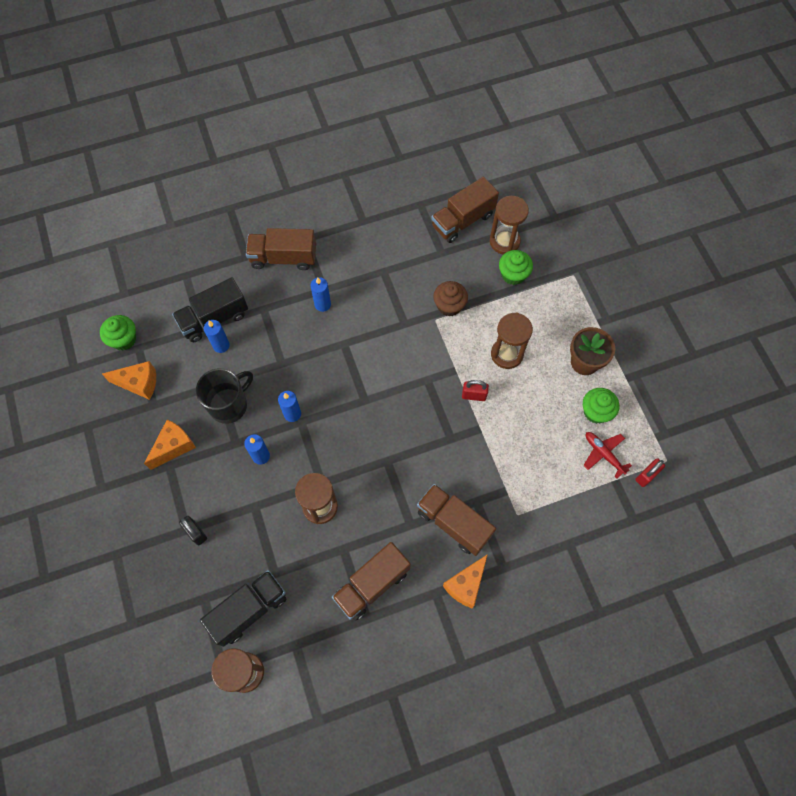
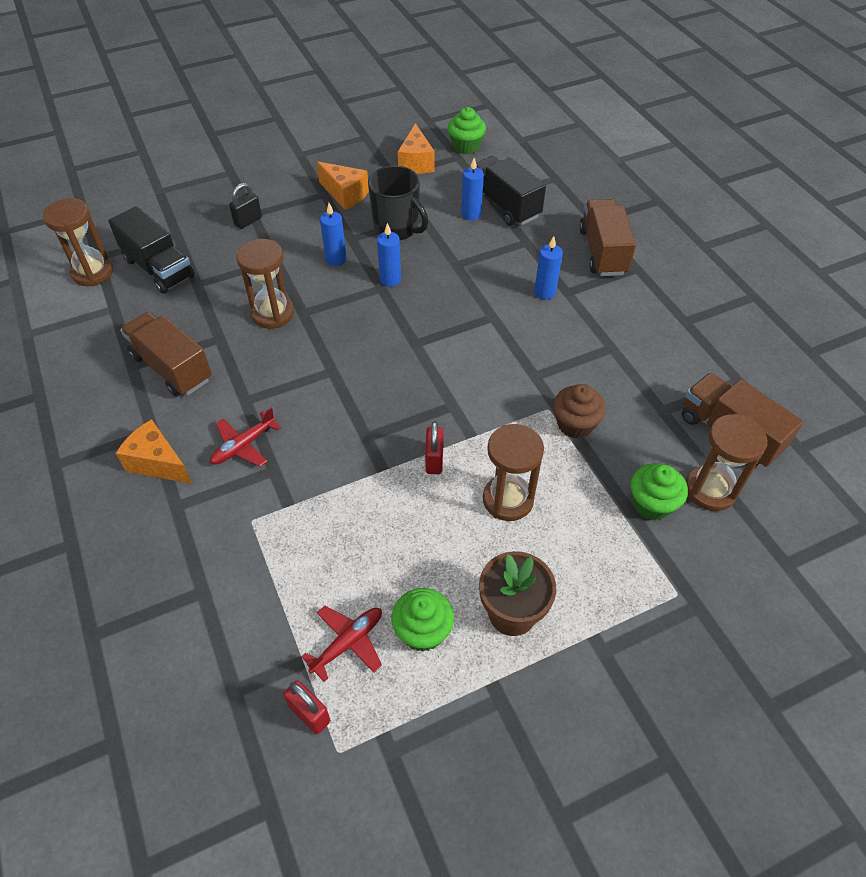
camera: 85 degrees right, 15 degrees down
(453, 523) = (243, 446): brown truck -> red plane

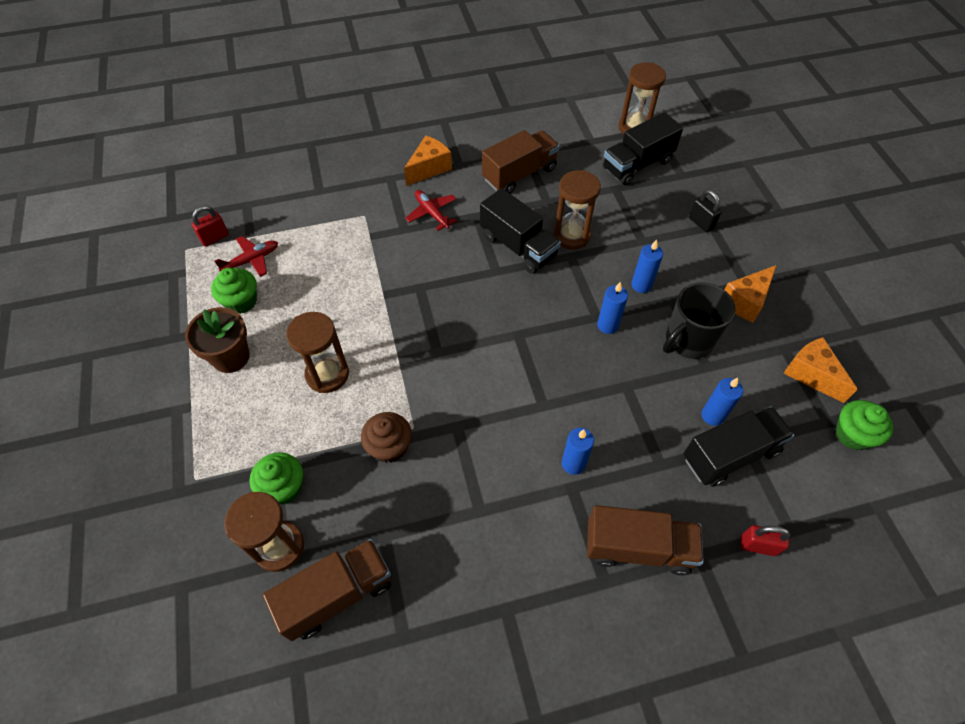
camera: 100 degrees right, 5 degrees up
(293, 356) = (518, 246): none -> black truck
(348, 642) = (251, 260): red plane -> red plane turned 90 degrees counterclockwise
(416, 163) = (811, 374): orange cheese -> orange cheese turned 45 degrees clockwise
(434, 460) = (382, 329): red padlock -> red padlock (758, 545)

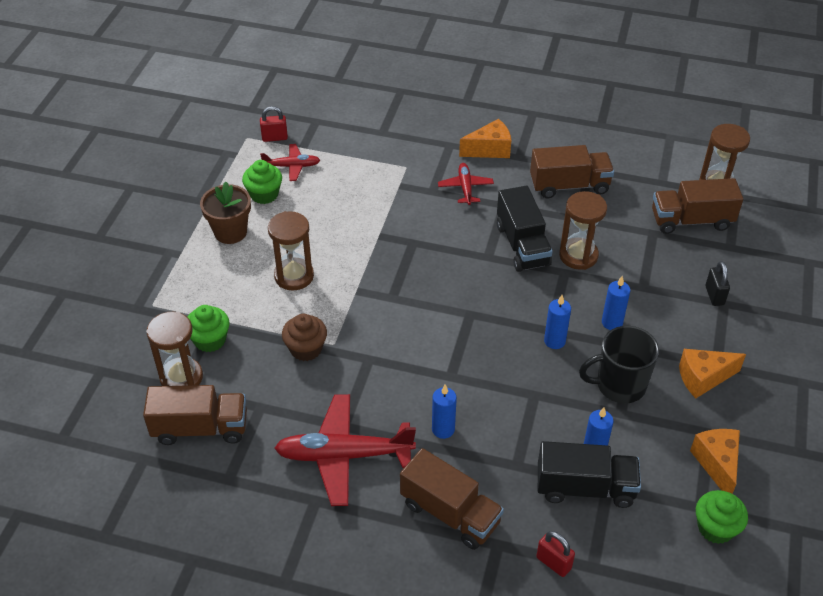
camera: 30 degrees right, 10 degrees down
(501, 543) = (343, 455): none -> red plane
(637, 165) = (691, 220): black truck -> brown truck

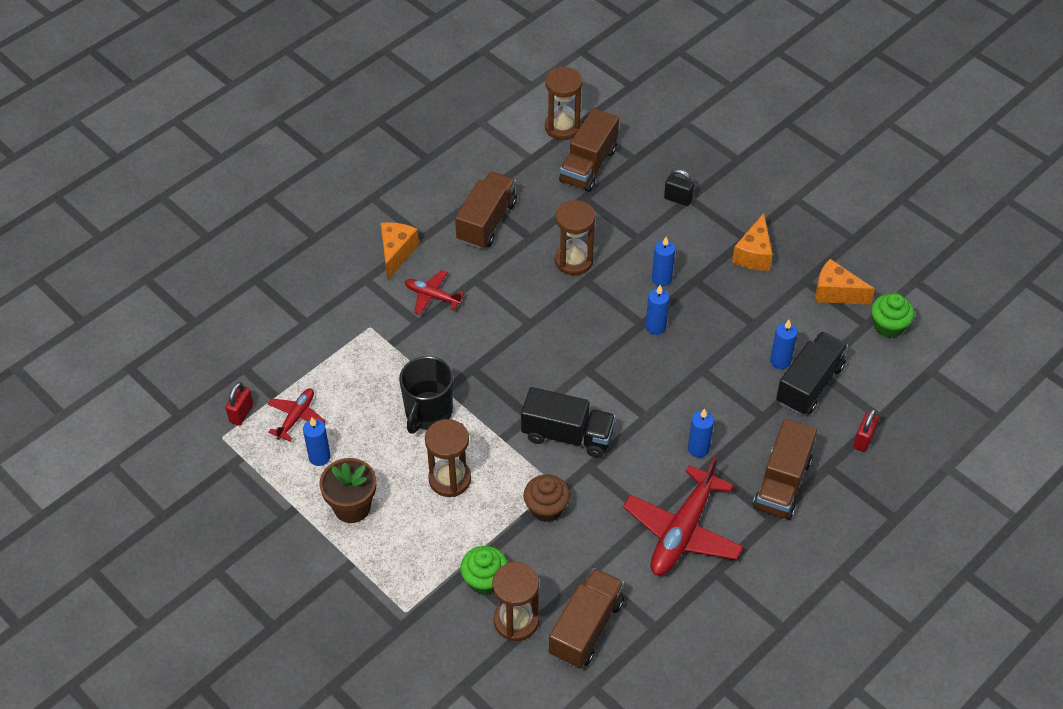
camera: 60 degrees left, 5 degrees up
(264, 194) = (319, 457): green cupcake -> blue candle
(450, 513) = (782, 484): brown truck -> brown truck turned 135 degrees clockwise
(522, 245) = (534, 292): black truck -> black truck (567, 435)
(553, 563) = (863, 439): red padlock -> red padlock turned 45 degrees counterclockwise
(619, 385) = (727, 310): black mug -> black mug (428, 413)

